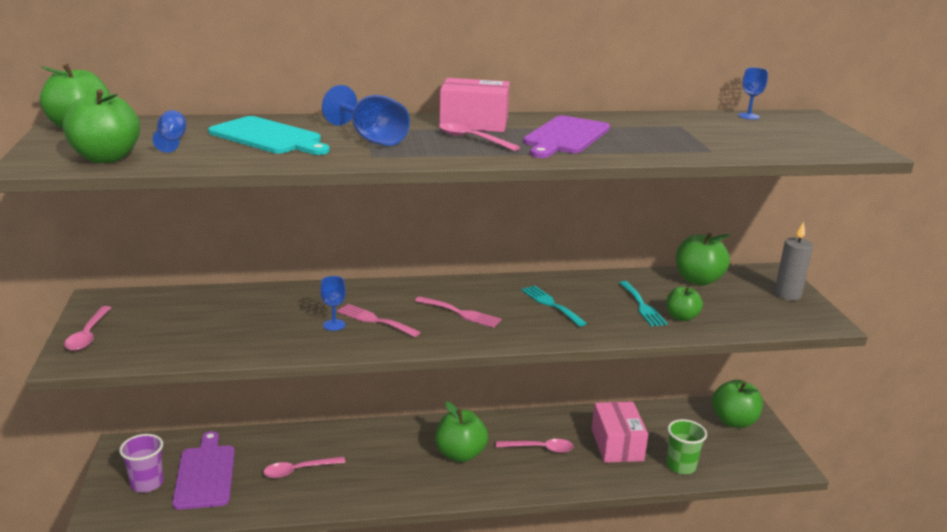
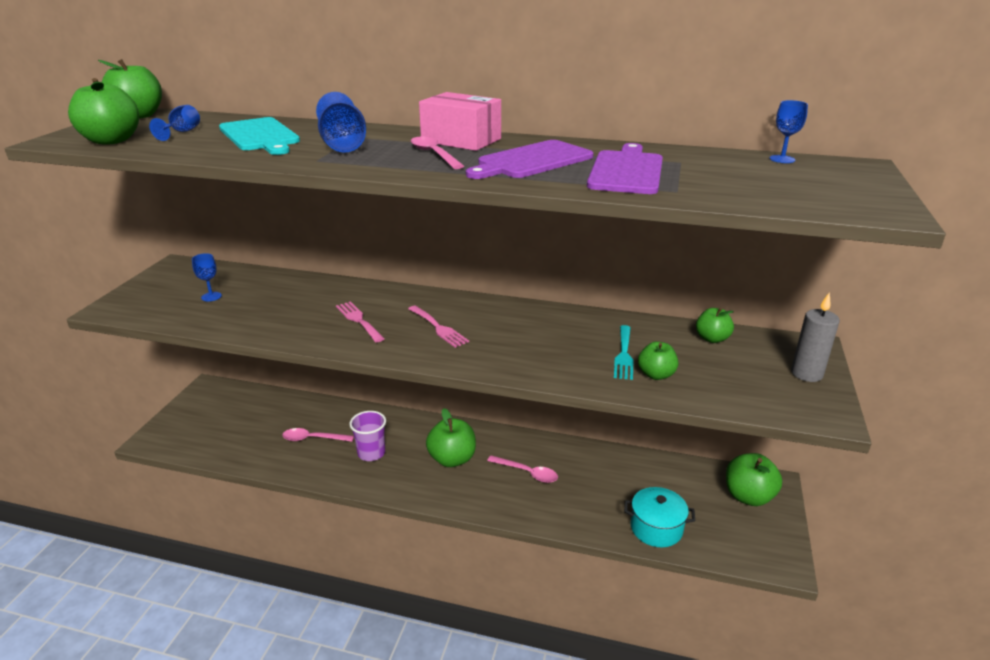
camera: 25 degrees right, 5 degrees up
(88, 335) = (140, 291): pink spoon -> none
(147, 483) = (201, 420): purple cup -> purple cup (371, 453)
(205, 474) = (245, 423): purple cutting board -> purple cutting board (626, 171)
(334, 325) = (321, 318): blue goblet -> blue goblet (211, 296)
(551, 304) = (531, 335): turquoise fork -> none
(617, 445) = (605, 488): pink box -> none
(681, 466) = (656, 528): green cup -> turquoise pot
(698, 280) = (712, 338): green apple -> green apple, size x0.63

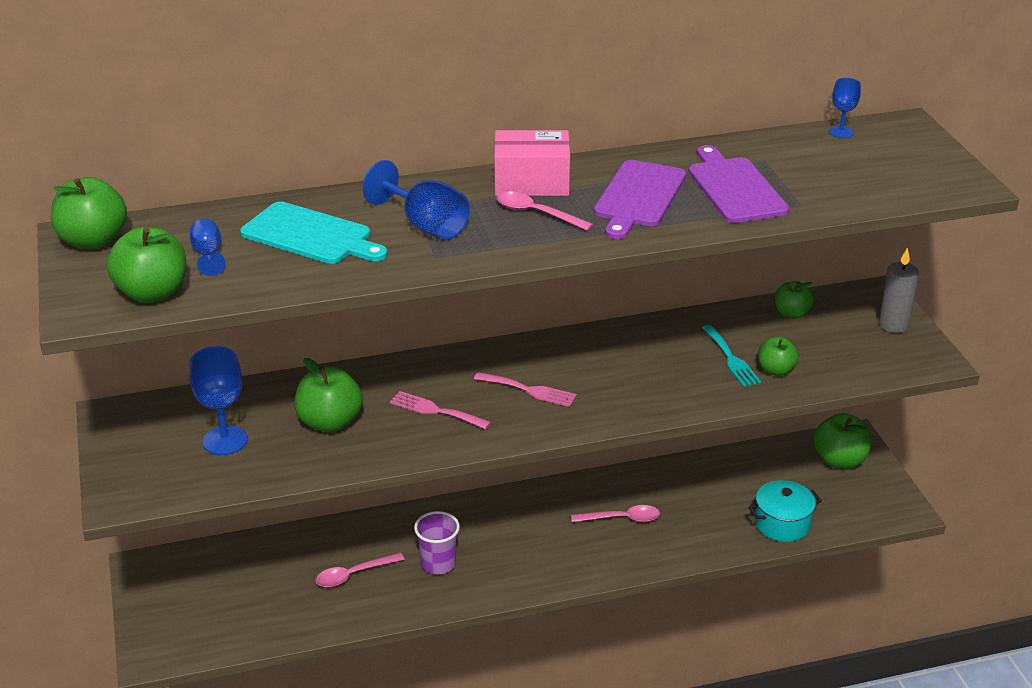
camera: 30 degrees left, 5 degrees up
(211, 296) = (225, 440): blue goblet -> blue goblet, size x1.77
(452, 459) = (532, 535): green apple -> green apple (330, 422)

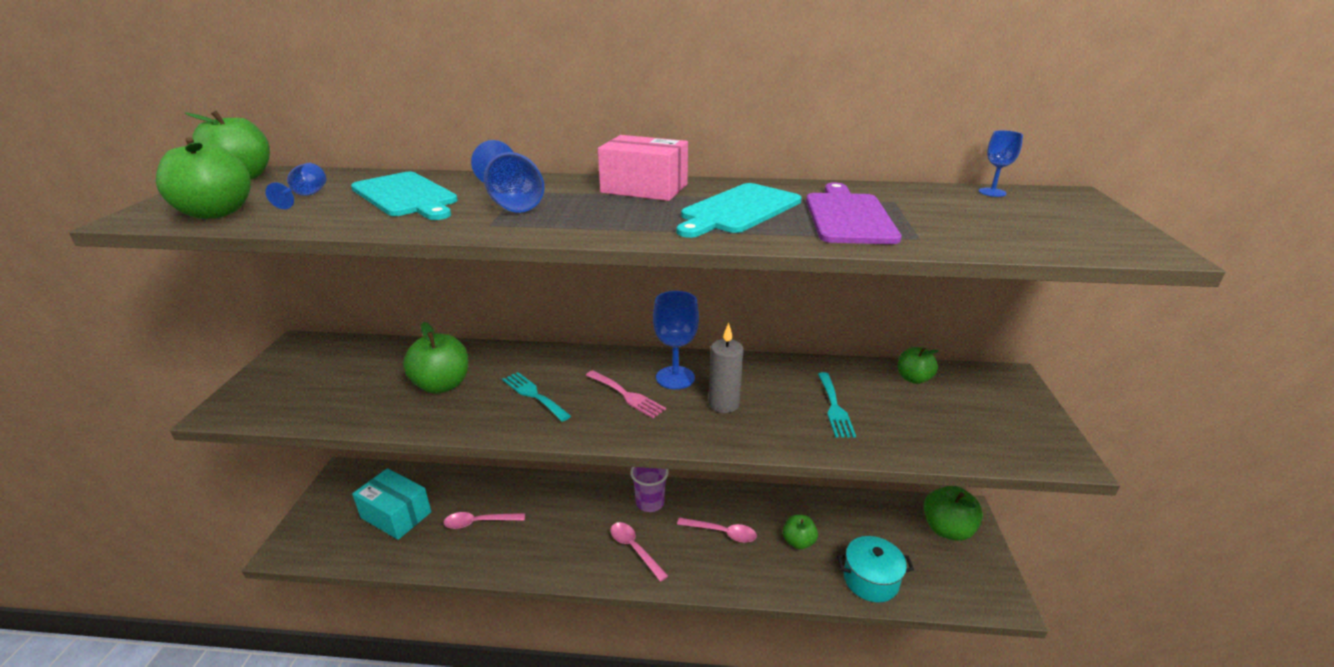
camera: 20 degrees right, 5 degrees down
(225, 440) = (351, 381): blue goblet -> blue goblet (675, 378)
(250, 592) = (396, 515): none -> turquoise box
(435, 410) = (533, 395): pink fork -> turquoise fork
(438, 564) = (549, 532): purple cup -> purple cup (650, 502)
(536, 213) = (624, 208): pink spoon -> pink spoon (634, 549)
(638, 197) = (738, 210): purple cutting board -> turquoise cutting board
(776, 370) = (877, 428): green apple -> green apple (798, 542)
(893, 325) = (1021, 410): grey candle -> grey candle (723, 404)

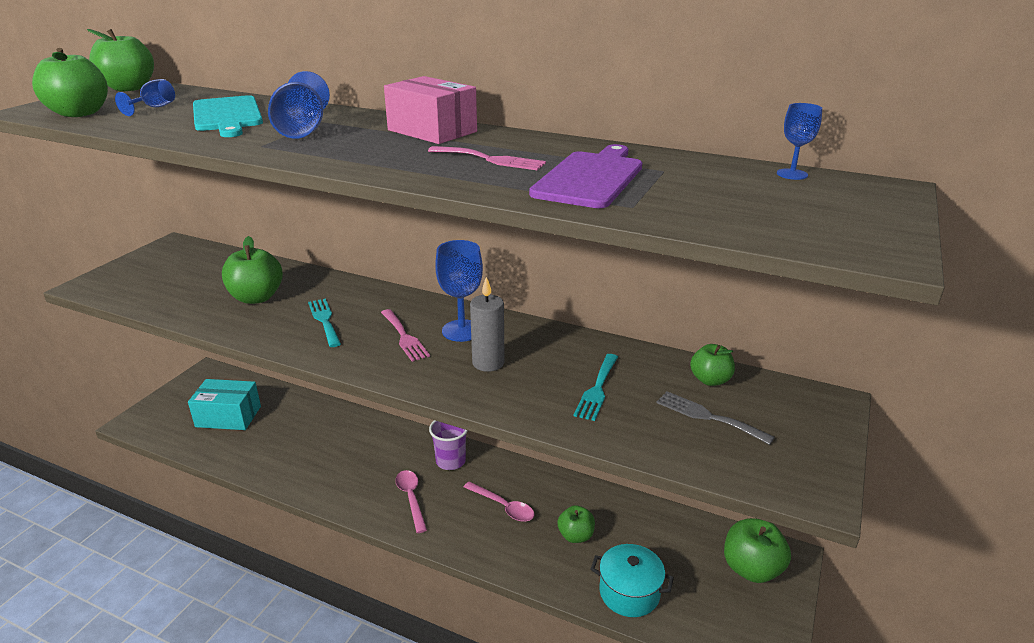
camera: 20 degrees right, 0 degrees up
(396, 515) = (228, 416): turquoise box -> turquoise box turned 45 degrees counterclockwise
(479, 522) = (290, 440): pink spoon -> none
(738, 210) = (491, 159): turquoise cutting board -> pink fork
(938, 411) = (708, 417): none -> grey fork

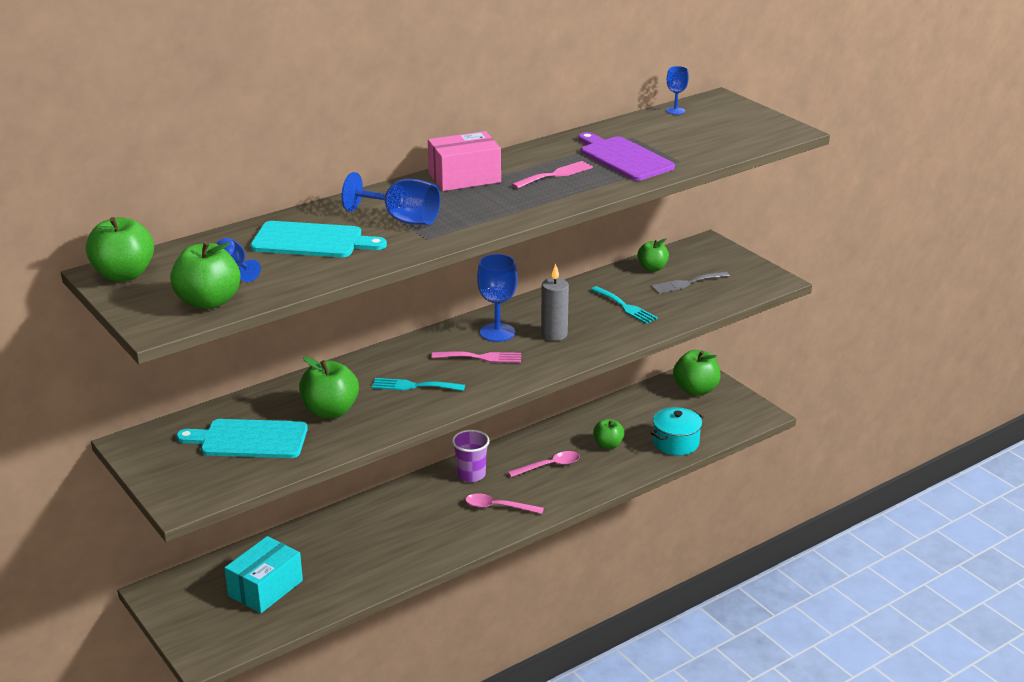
camera: 60 degrees left, 0 degrees up
(194, 280) = (249, 439): none -> turquoise cutting board

